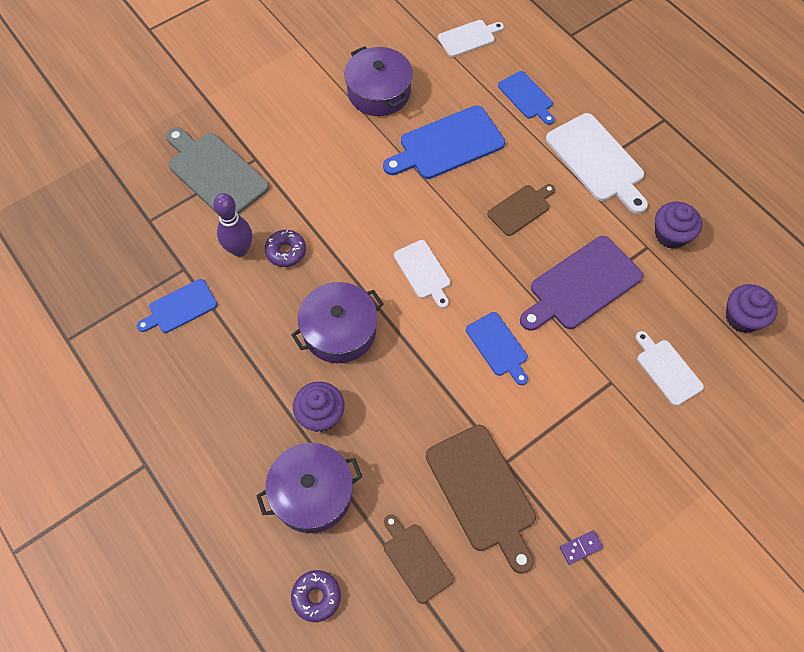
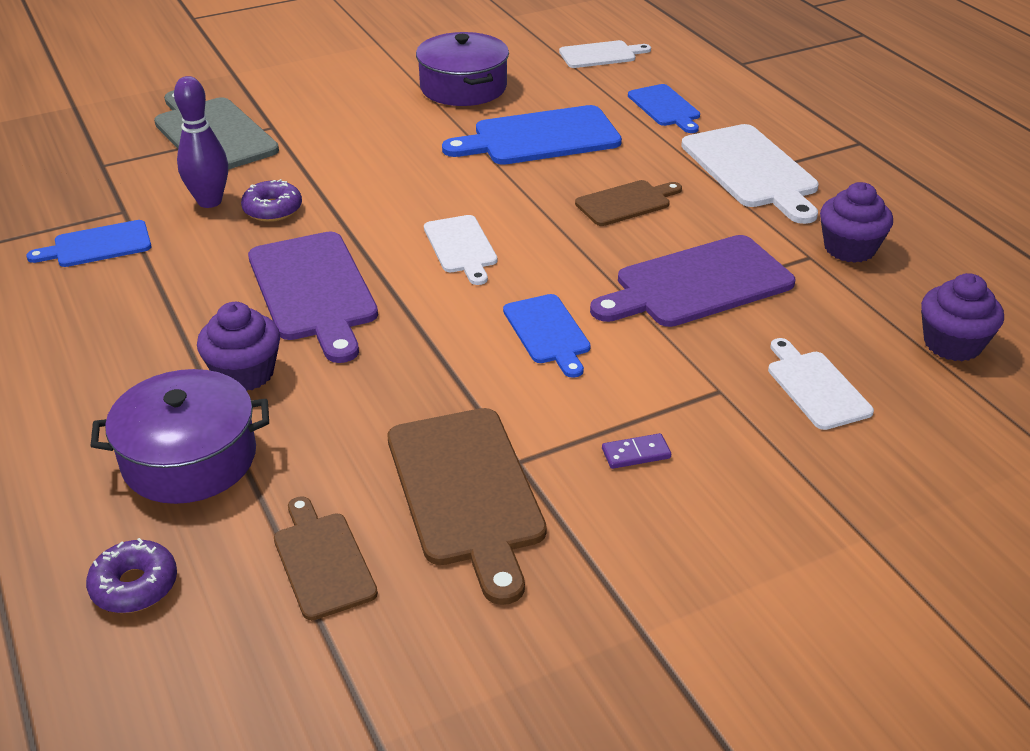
camera: 10 degrees right, 25 degrees down
(339, 330) = (313, 291): purple pot -> purple cutting board
(580, 547) = (615, 584): purple domino -> purple domino (636, 454)

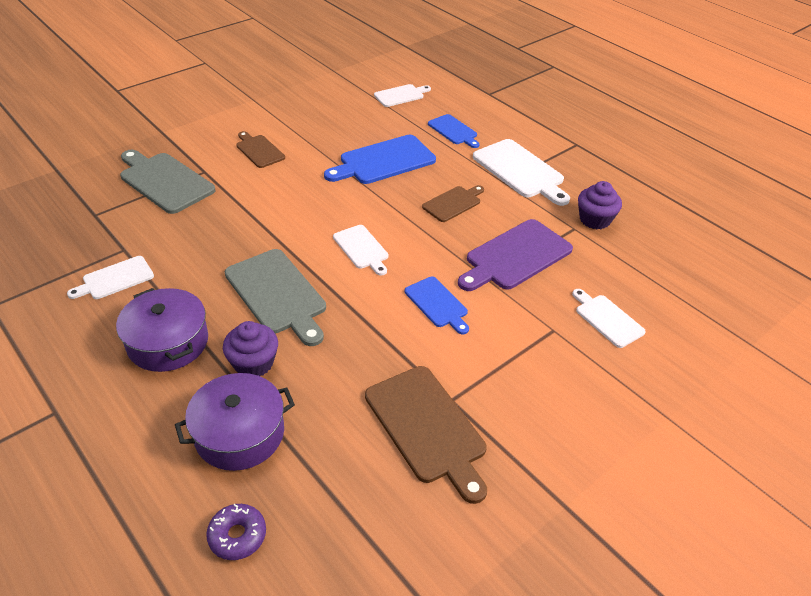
camera: 15 degrees left, 5 degrees up
(98, 245) = (115, 279): blue cutting board -> white cutting board
(209, 201) = (182, 234): purple bowling pin -> none
(272, 209) = (227, 235): purple donut -> none
(313, 291) = (277, 294): purple cutting board -> grey cutting board
(323, 561) = (354, 494): brown cutting board -> brown cutting board (259, 150)
(463, 87) = (321, 128): purple pot -> purple pot (168, 342)
(636, 454) = (519, 382): purple domino -> none
(952, 344) = (672, 278): purple cupcake -> none

